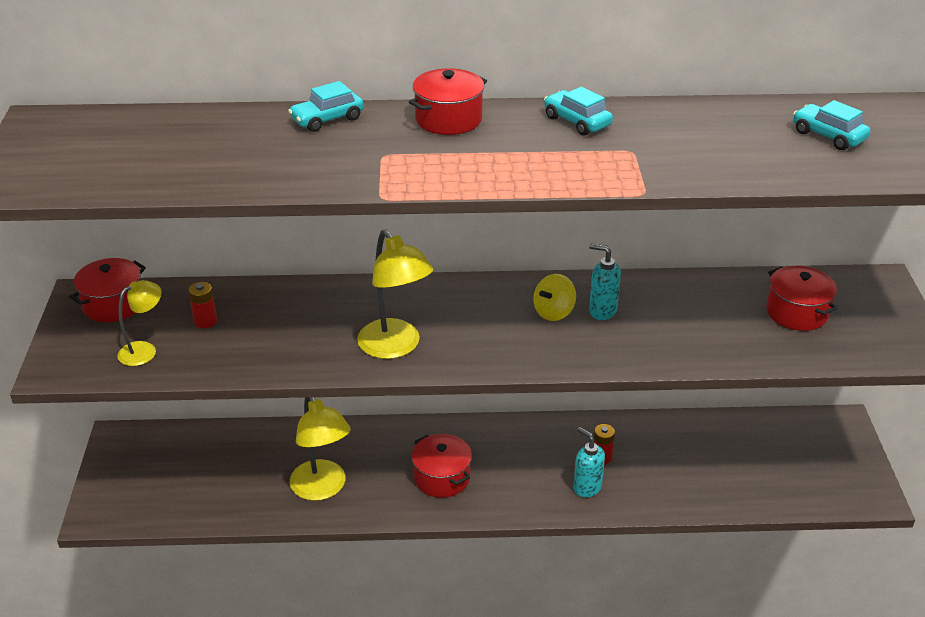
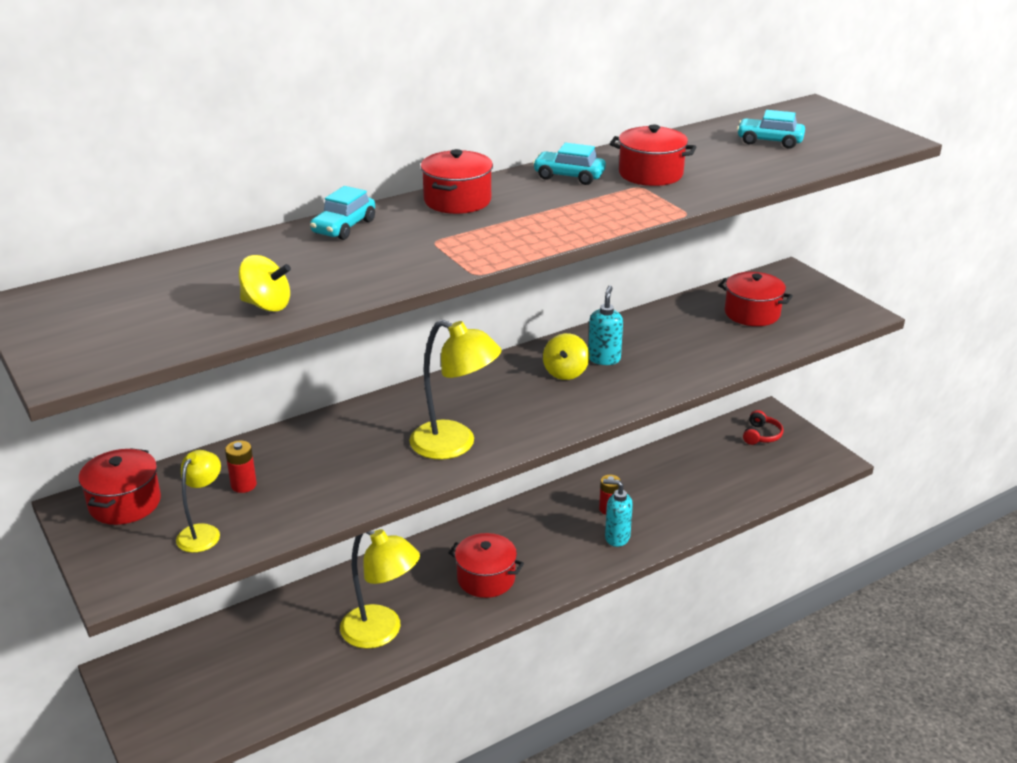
camera: 30 degrees left, 5 degrees down
(191, 176) = (267, 305): none -> yellow spinning top
(602, 311) = (604, 359): turquoise soap dispenser -> turquoise soap dispenser turned 105 degrees clockwise
(659, 140) = (650, 174): none -> red pot
(816, 441) = (761, 435): none -> red headphones

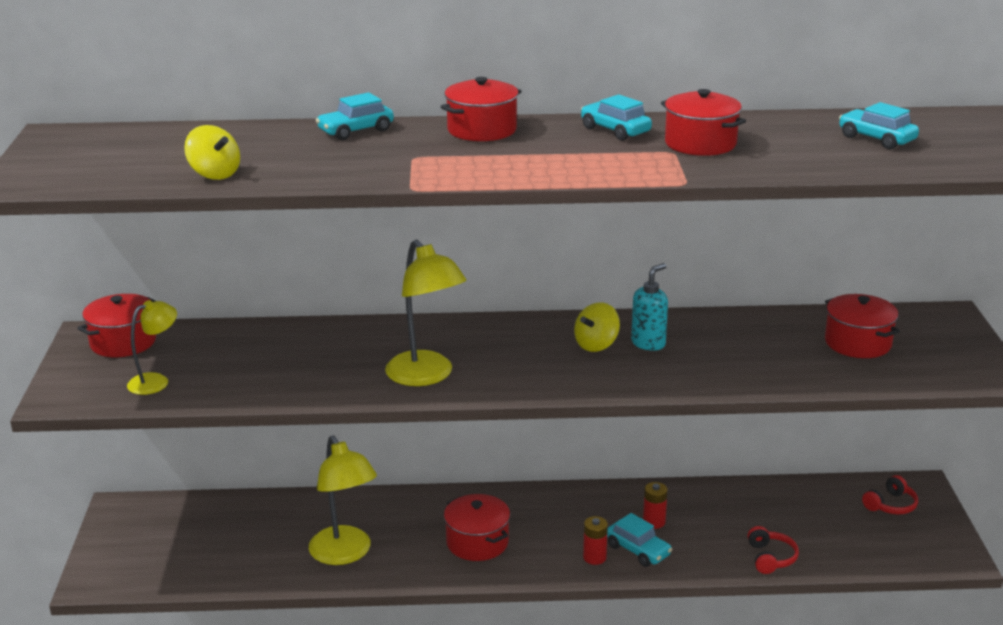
camera: 30 degrees right, 5 degrees down
(243, 485) = (222, 356): red battery -> red battery (594, 557)
(616, 537) = (638, 550): turquoise soap dispenser -> turquoise car
(715, 507) = (770, 558): none -> red headphones

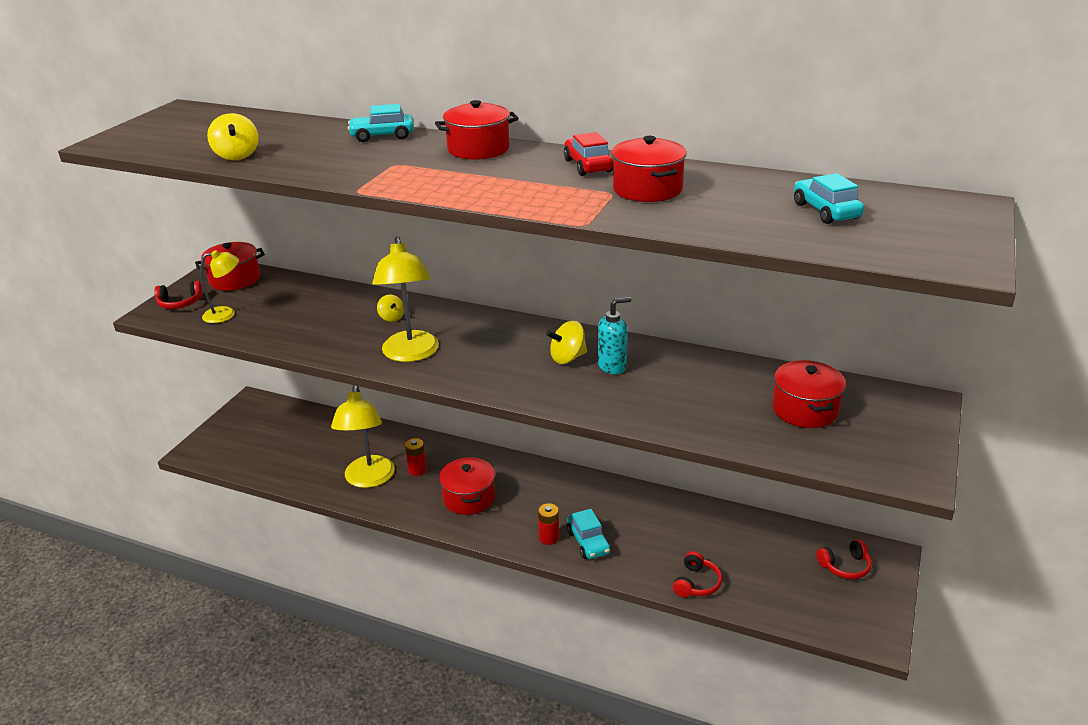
camera: 25 degrees right, 5 degrees up
(80, 381) = (180, 303): none -> red headphones
(365, 345) = (391, 318): none -> yellow spinning top
(615, 130) = (588, 166): turquoise car -> red car
(654, 522) = (620, 521): red battery -> red battery (417, 470)

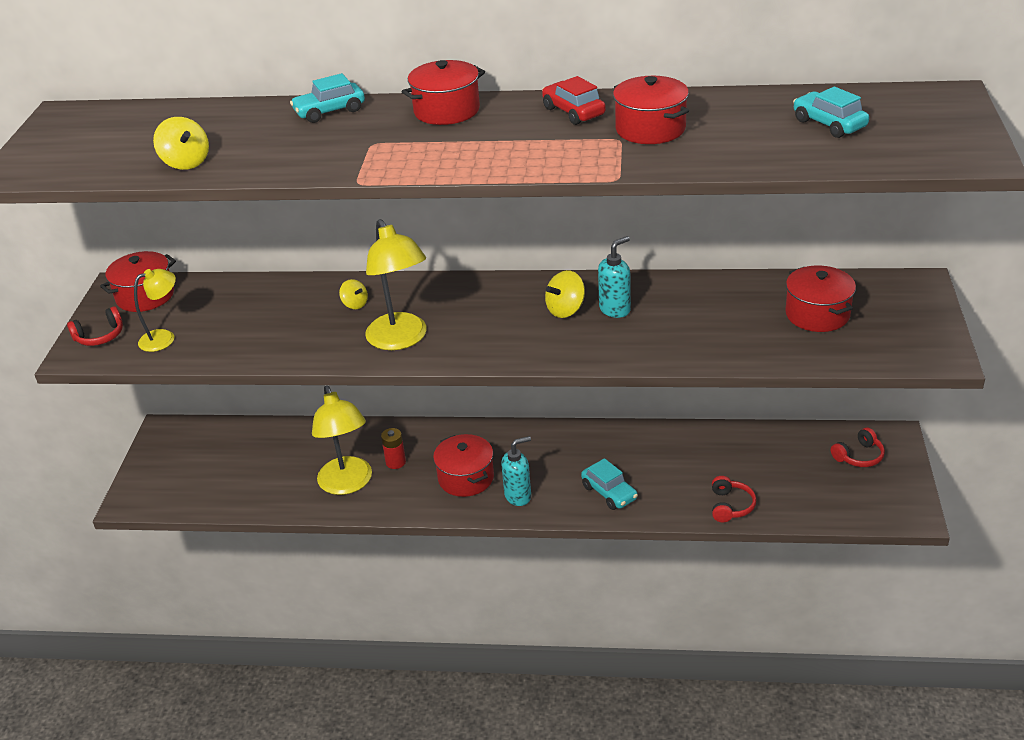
camera: 15 degrees left, 5 degrees up
(506, 525) = (518, 496): none -> turquoise soap dispenser
(549, 538) = (568, 498): red battery -> none

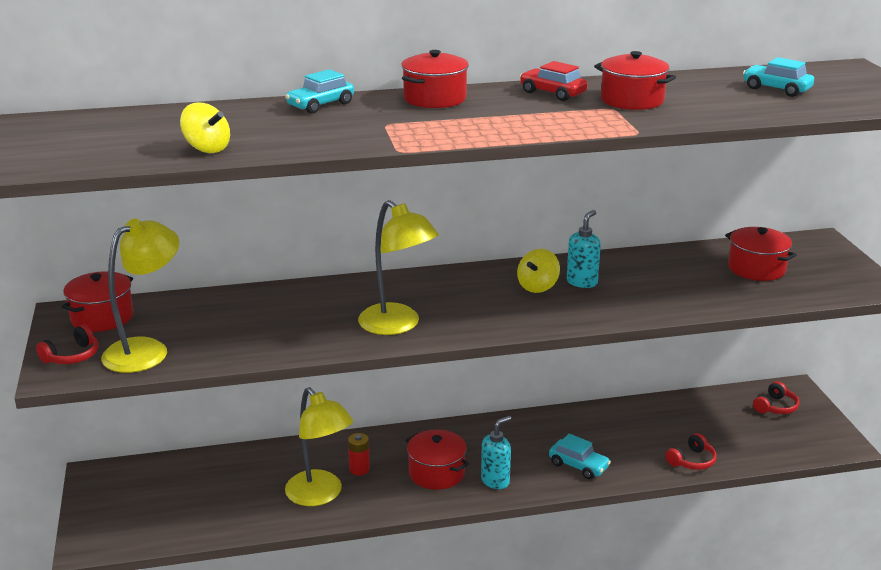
camera: 20 degrees left, 10 degrees down
(164, 338) = (146, 350): yellow lamp -> yellow lamp, size x1.68
(355, 304) = (332, 302): yellow spinning top -> none
(730, 506) = (692, 461): red headphones -> red headphones turned 60 degrees clockwise

